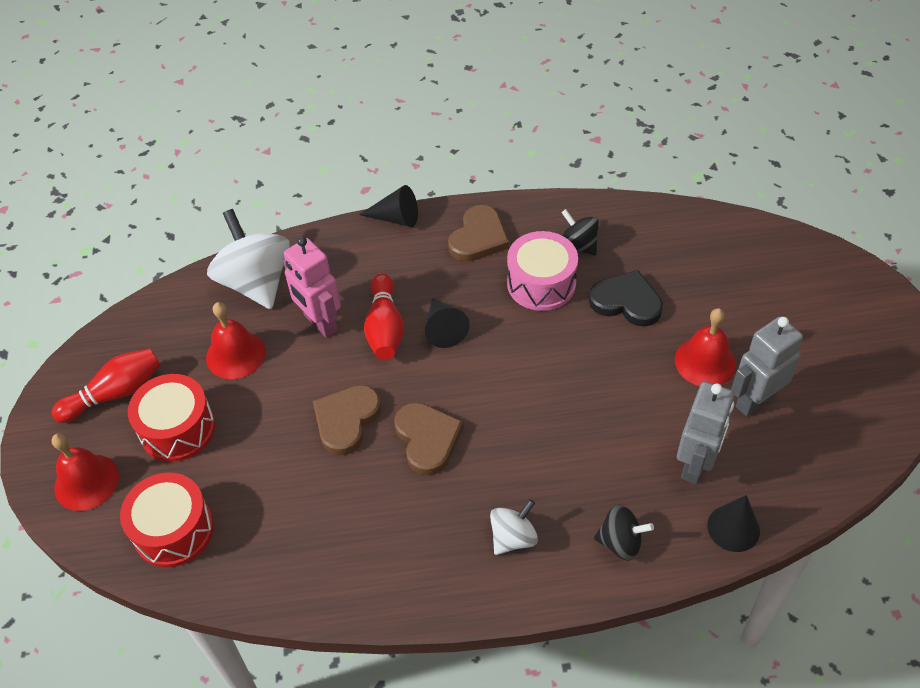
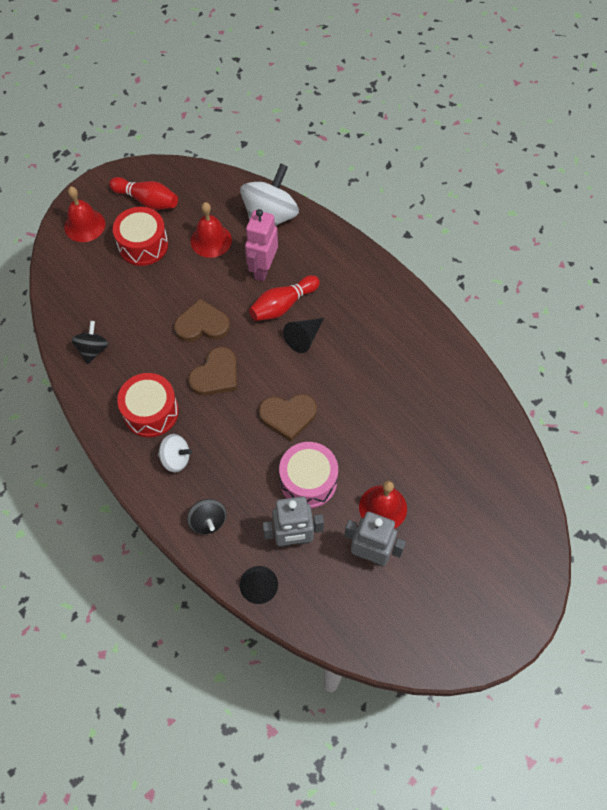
camera: 55 degrees right, 10 degrees up
(173, 530) = (80, 284): red drum -> red drum (151, 412)
(396, 218) = (375, 260): black cone -> none
(478, 237) = (393, 316): brown heart -> brown heart (288, 416)
(541, 283) = (380, 374): pink drum -> pink drum (308, 481)
(578, 245) = (431, 379): black spinning top -> black spinning top (93, 350)
(626, 302) = (401, 434): black heart -> none

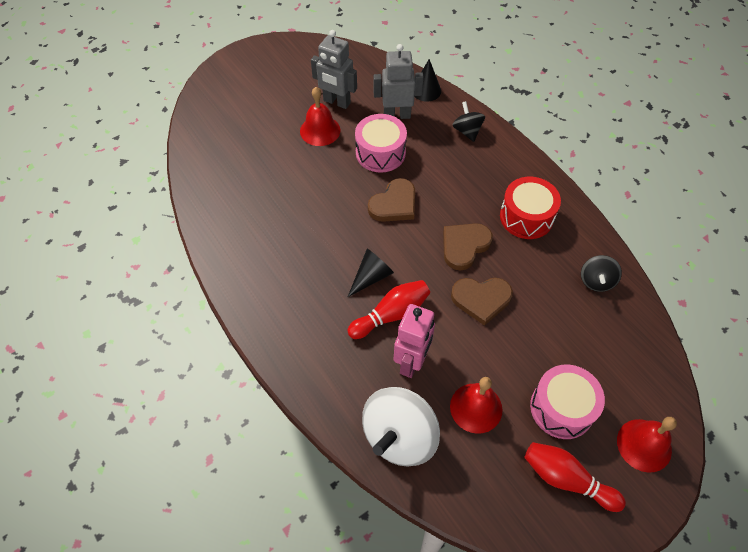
camera: 175 degrees left, 5 degrees down
(143, 245) = (561, 408): red drum -> pink drum
(176, 459) = (498, 177): white spinning top -> none
(288, 416) = (394, 204): brown heart -> brown heart turned 135 degrees clockwise

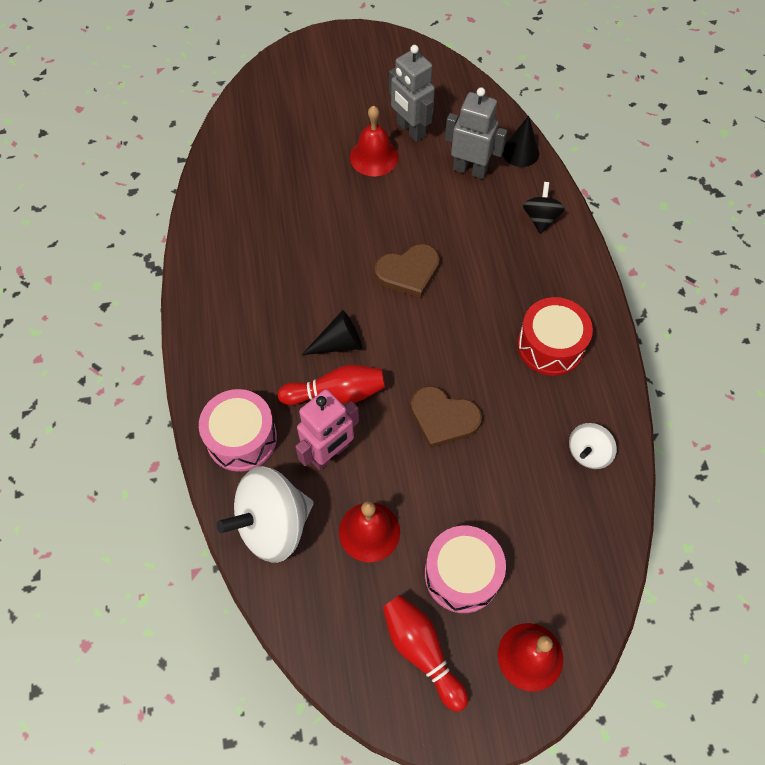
camera: 25 degrees right, 5 degrees up
(380, 153) = (426, 207): pink drum -> pink drum (241, 438)
(464, 246) = (459, 351): brown heart -> none
(596, 281) = (588, 453): black spinning top -> white spinning top

